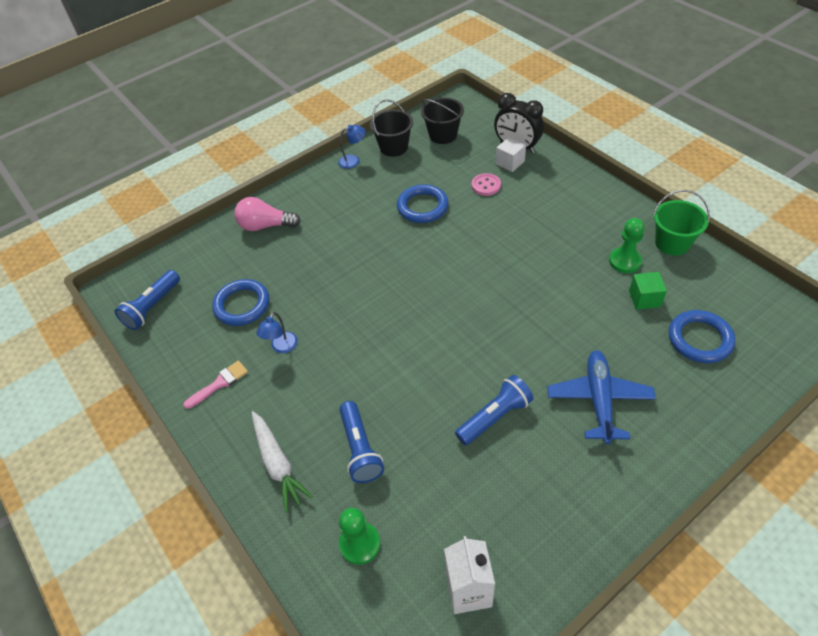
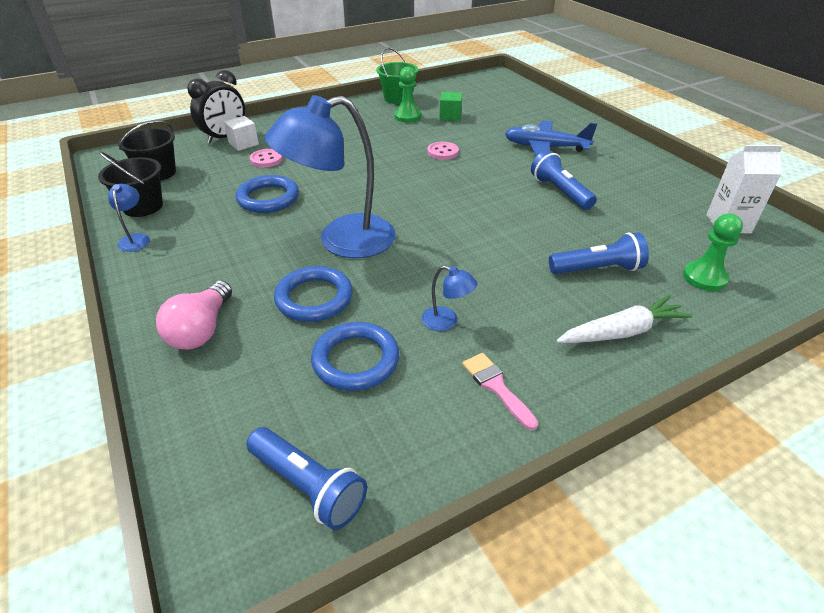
camera: 85 degrees left, 10 degrees down
(371, 266) = (341, 240): none -> blue lamp
(548, 305) = (442, 152): none -> pink button
(699, 339) = (495, 106): blue ring -> blue ring (314, 298)

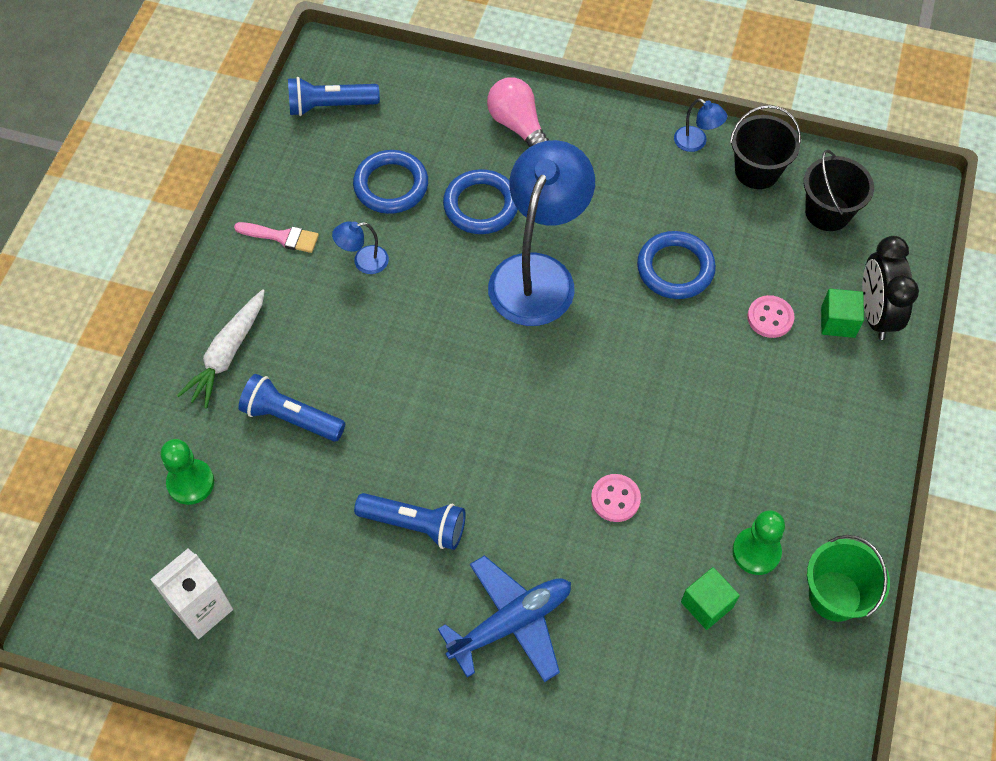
camera: 135 degrees right, 20 degrees up
(243, 143) = (838, 322): white cube -> green cube
(597, 269) = (291, 417): blue flashlight -> blue flashlight turned 75 degrees clockwise

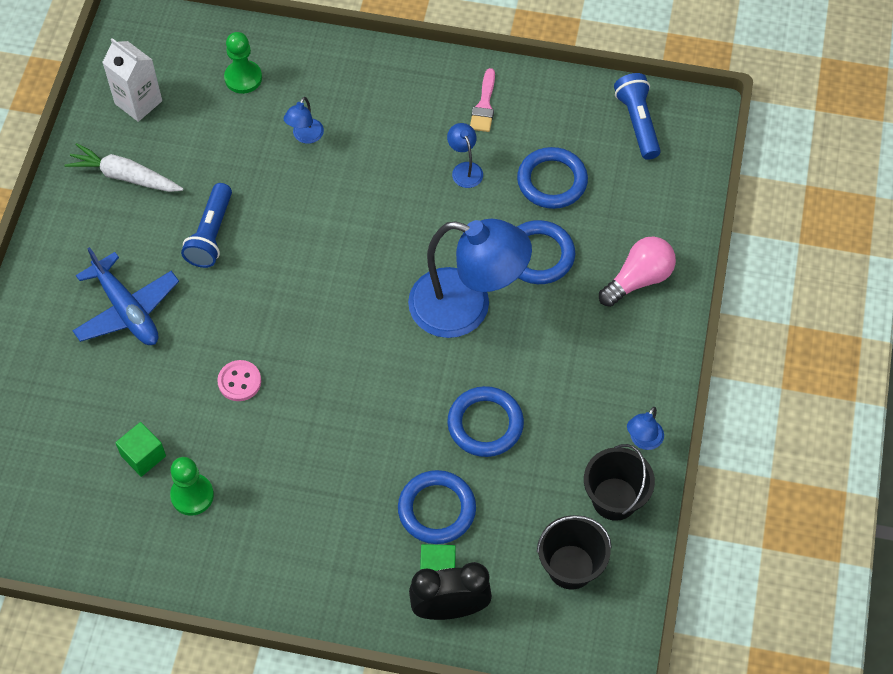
camera: 85 degrees right, 0 degrees up
(227, 354) = (362, 84): white carrot -> white carrot (125, 176)
(291, 417) = (305, 136): blue flashlight -> blue lamp
(770, 318) = (436, 509): pink button -> blue ring
(835, 596) = (151, 560): green bucket -> none

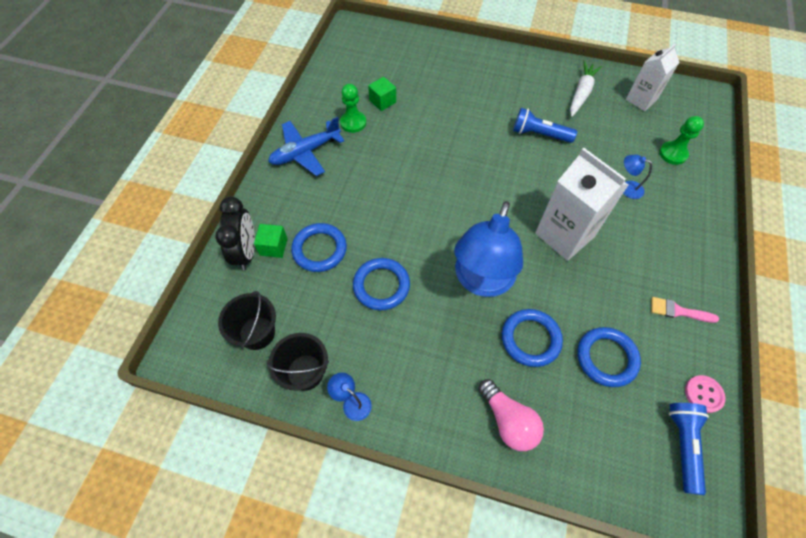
camera: 95 degrees right, 0 degrees up
(127, 310) = (482, 94): blue plane -> blue plane (305, 152)
(239, 381) = (428, 146): pink button -> pink button (703, 394)
(387, 212) = (564, 235): none -> white carton
(465, 169) = (610, 291): blue lamp -> none
(638, 122) = (683, 445): blue flashlight -> blue flashlight turned 75 degrees counterclockwise

